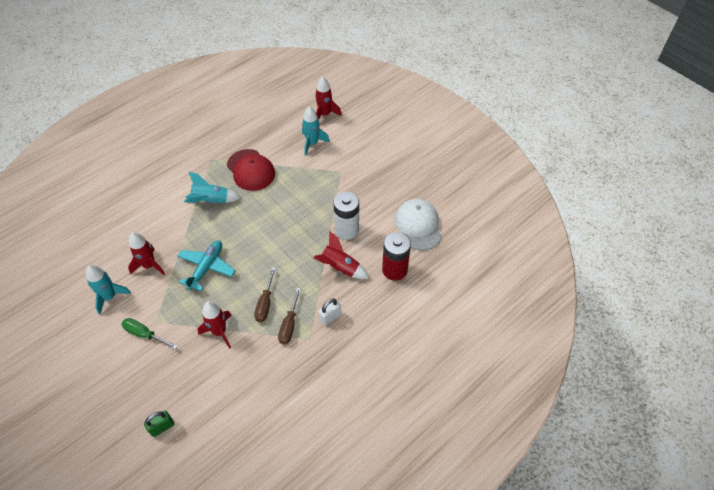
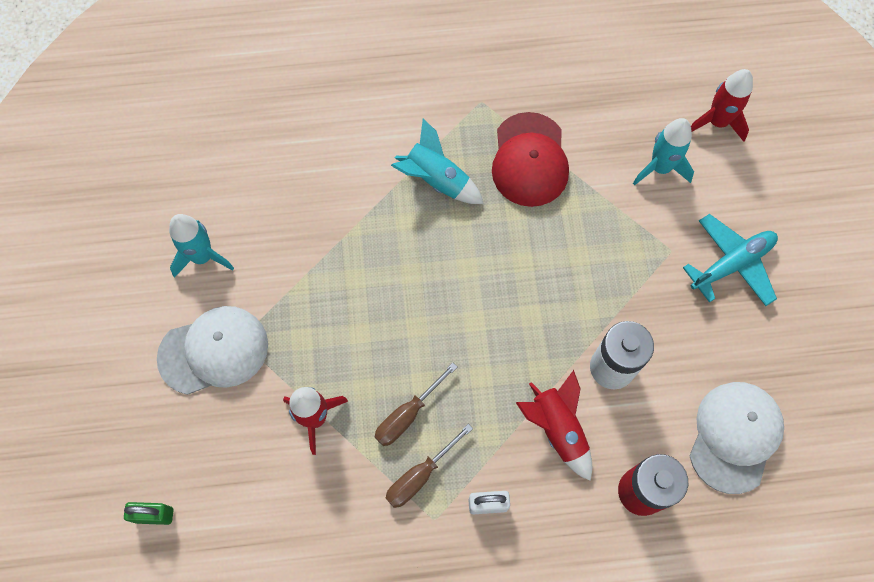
camera: 35 degrees right, 15 degrees up
(144, 334) = (214, 351): green screwdriver -> white cap
(149, 265) = (284, 238): red rocket -> none
(206, 267) = (360, 296): turquoise plane -> turquoise plane (731, 264)

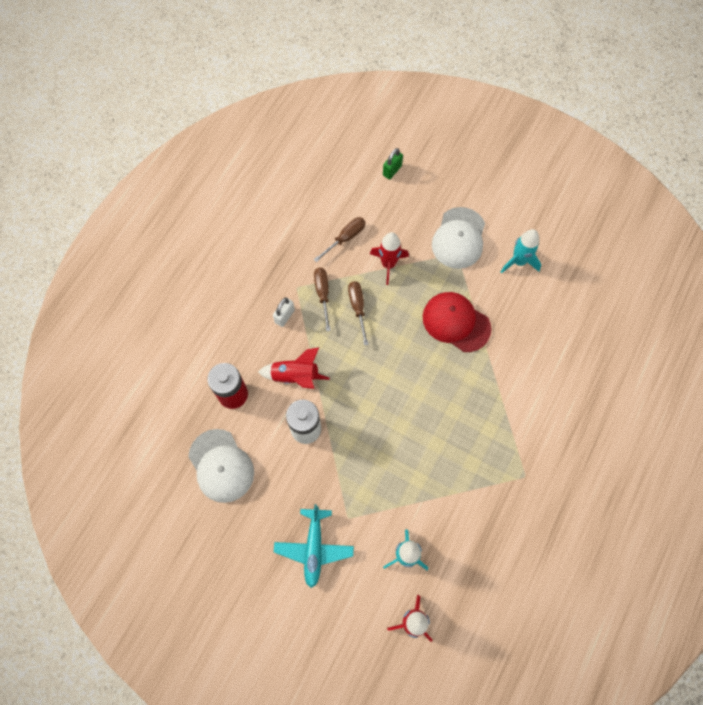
camera: 125 degrees right, 0 degrees up
(312, 505) = (345, 238): none -> brown screwdriver
(436, 180) = (486, 412): turquoise rocket -> none
(529, 160) = (464, 477): red cap -> red cap (456, 322)

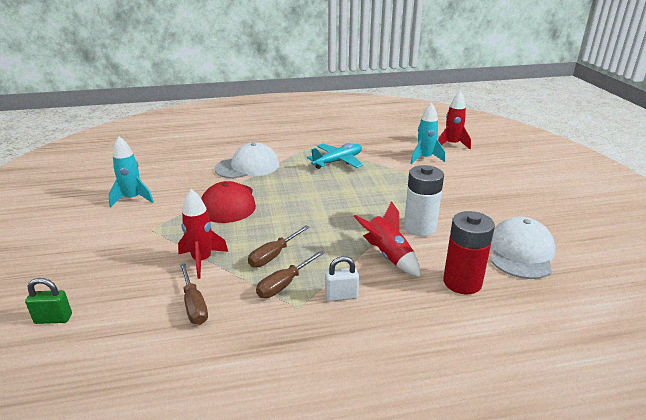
camera: 130 degrees left, 40 degrees down
(314, 548) = (483, 186): turquoise plane -> turquoise plane (338, 161)
(345, 238) = (194, 305): brown screwdriver -> brown screwdriver turned 120 degrees counterclockwise
(459, 238) = (130, 235): white cap -> white cap (247, 166)

